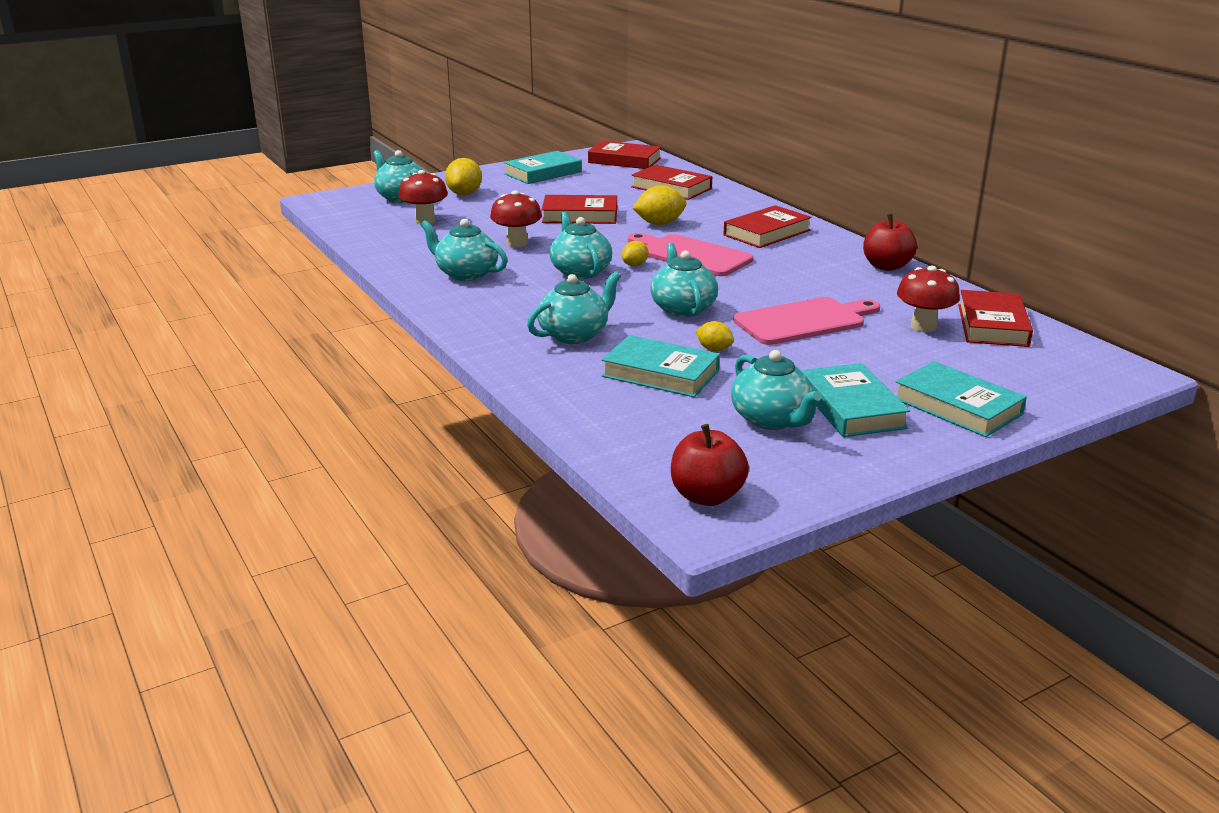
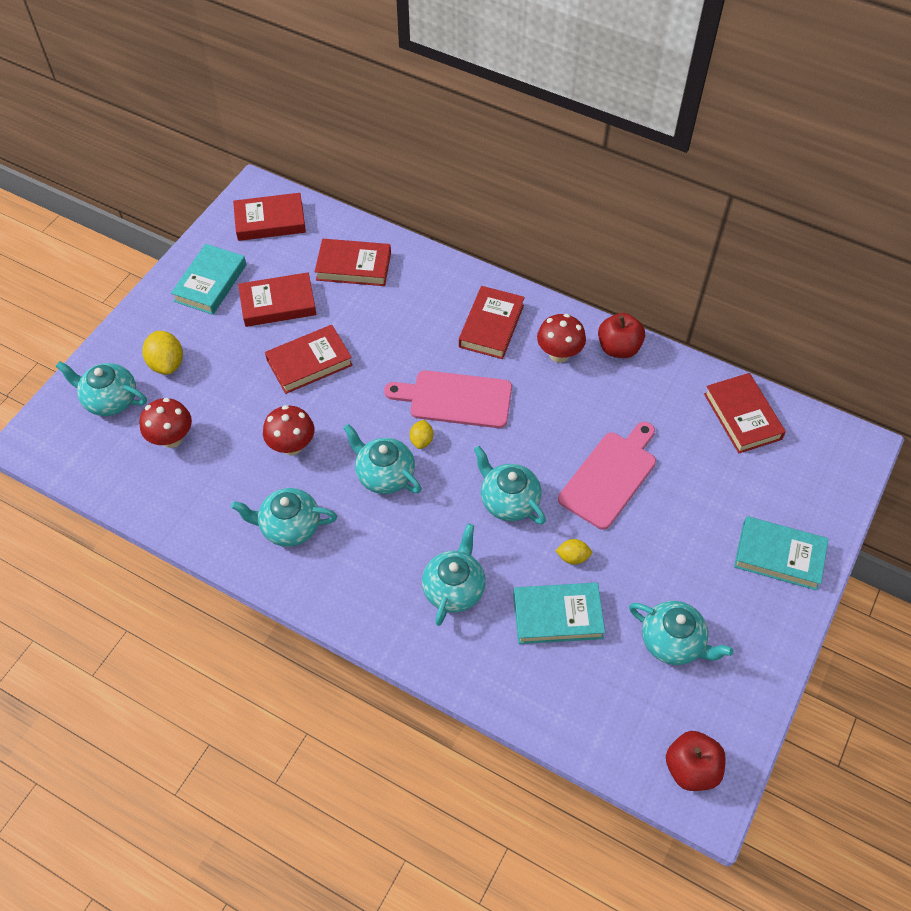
camera: 30 degrees left, 30 degrees up
(586, 190) = (278, 304): none -> red book
(659, 224) = (391, 348): yellow lemon -> none
(851, 407) = (714, 595): turquoise book -> none
(923, 326) = (697, 442): red mushroom -> red mushroom (559, 354)

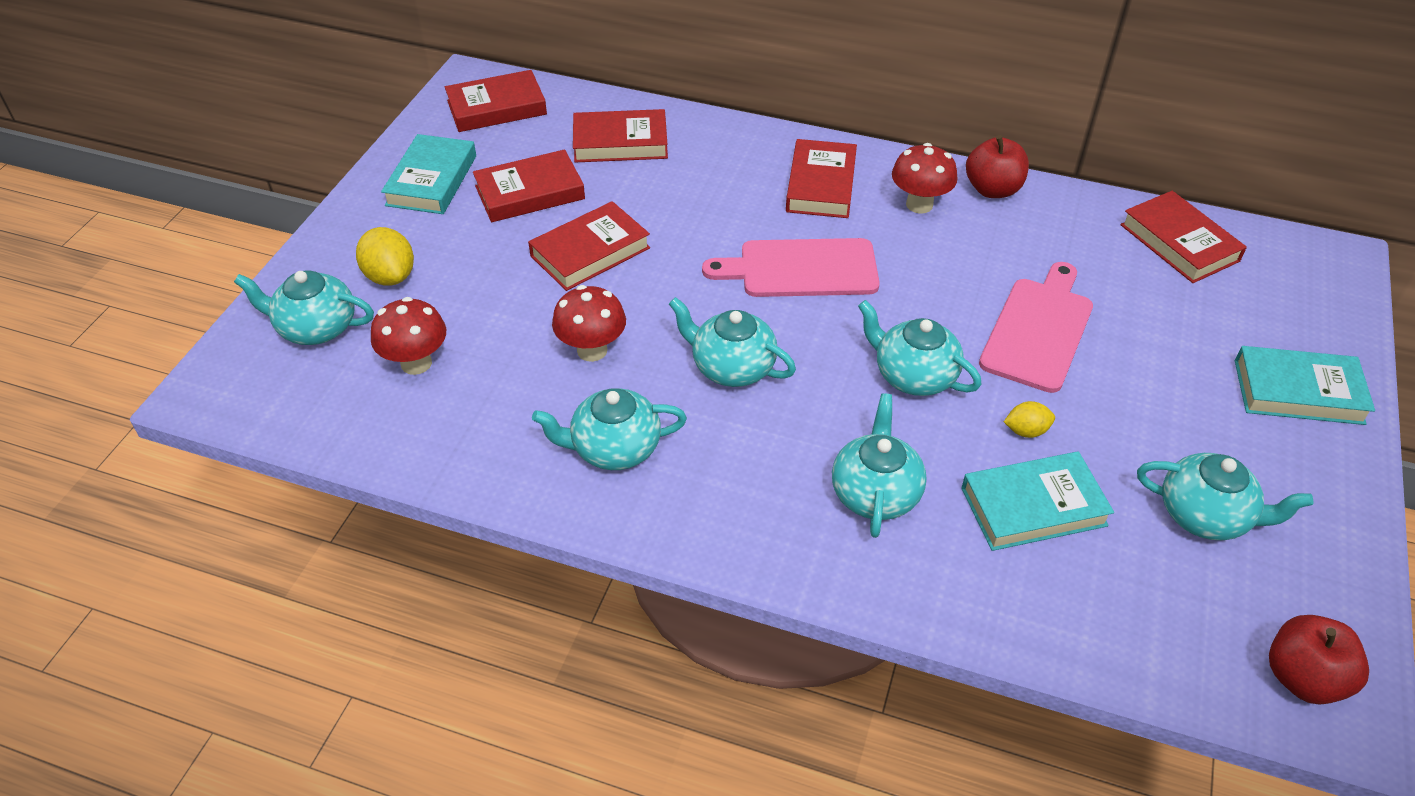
camera: 10 degrees left, 10 degrees down
(421, 440) = (770, 321): yellow lemon -> none

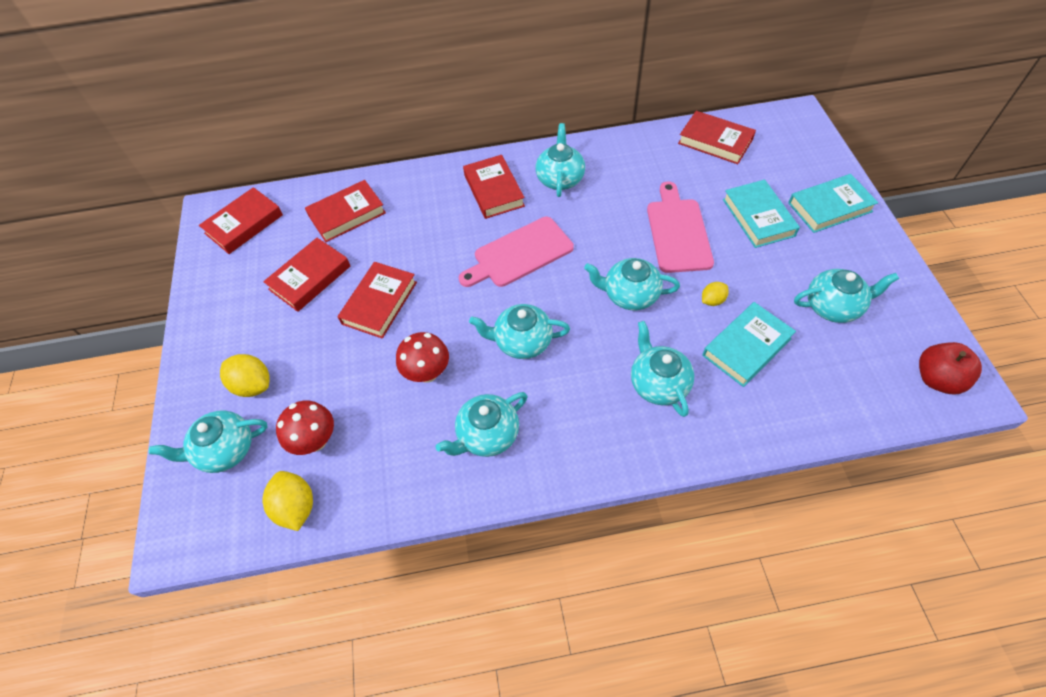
camera: 25 degrees left, 10 degrees up
(348, 419) = (296, 507): none -> yellow lemon
(432, 180) = (234, 299): turquoise book -> turquoise book (758, 217)
(919, 204) = (560, 179): red mushroom -> turquoise teapot
(992, 189) = (595, 150): red apple -> none

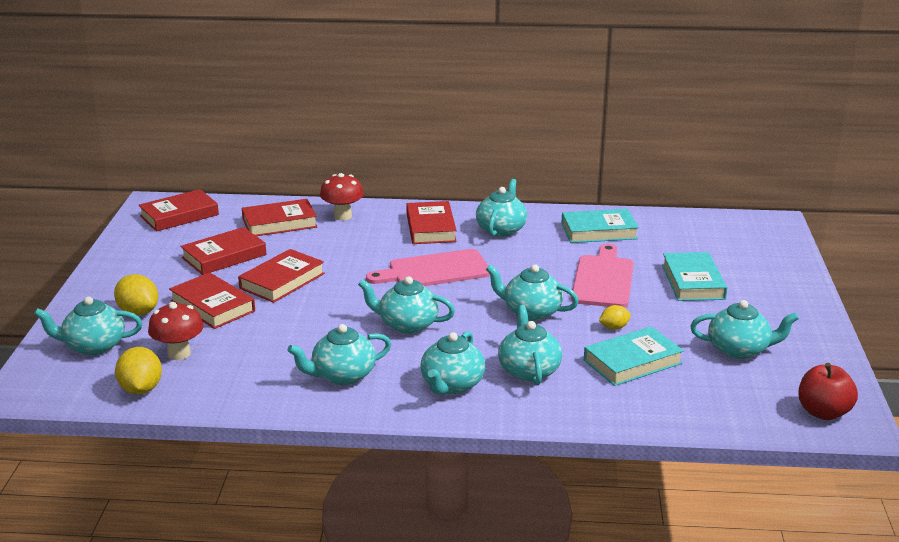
camera: 10 degrees right, 30 degrees down
(427, 373) = (305, 330): red mushroom -> red mushroom (342, 216)
(595, 423) = (452, 385): none -> turquoise teapot
(715, 141) = (676, 227): red book -> red book (212, 306)
(829, 207) = (773, 286): turquoise book -> turquoise book (599, 231)

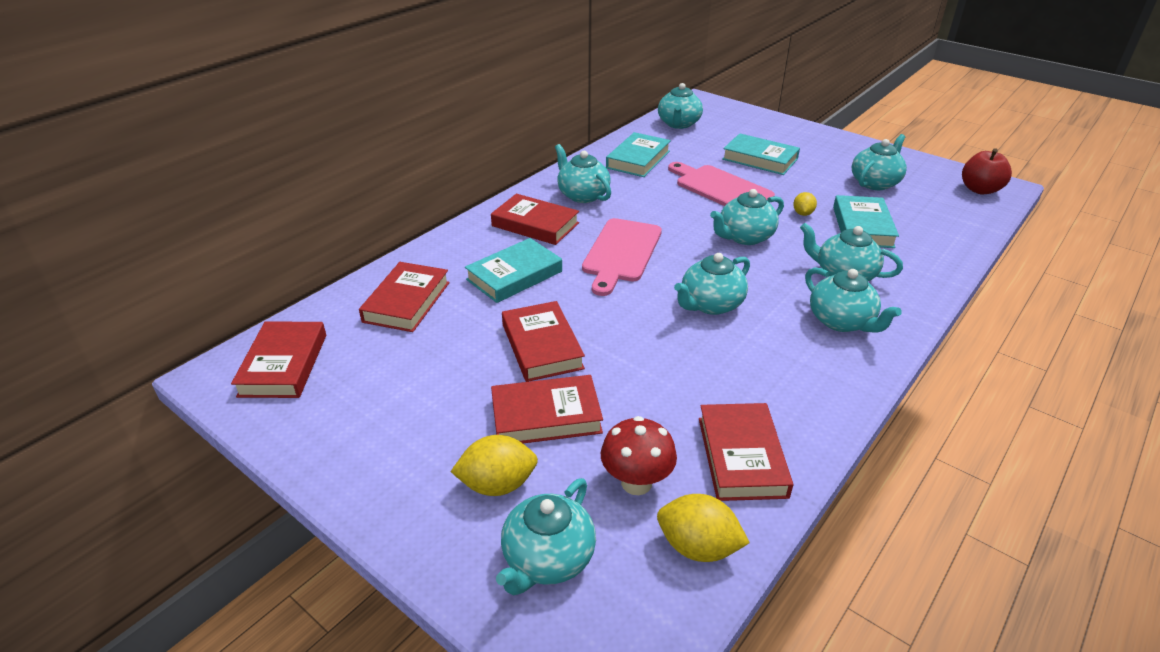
camera: 55 degrees left, 10 degrees up
(224, 256) = (435, 366): red book -> red book (741, 456)
(342, 216) = (446, 260): red mushroom -> none
(342, 375) = (779, 378): turquoise teapot -> turquoise teapot (678, 124)
(353, 244) = (514, 275): none -> turquoise book

